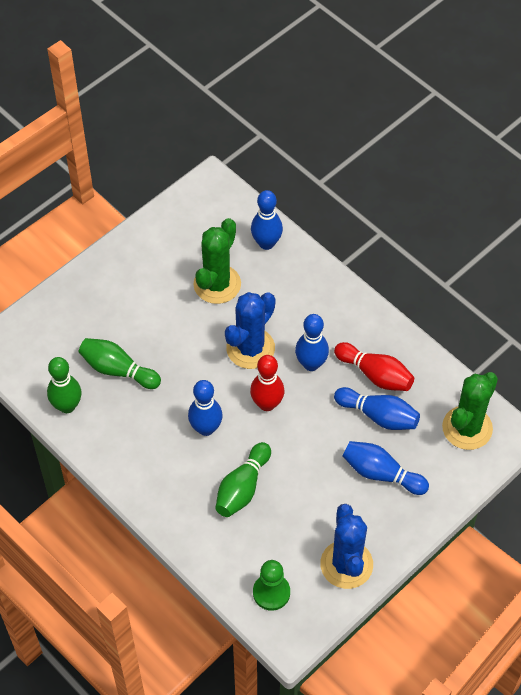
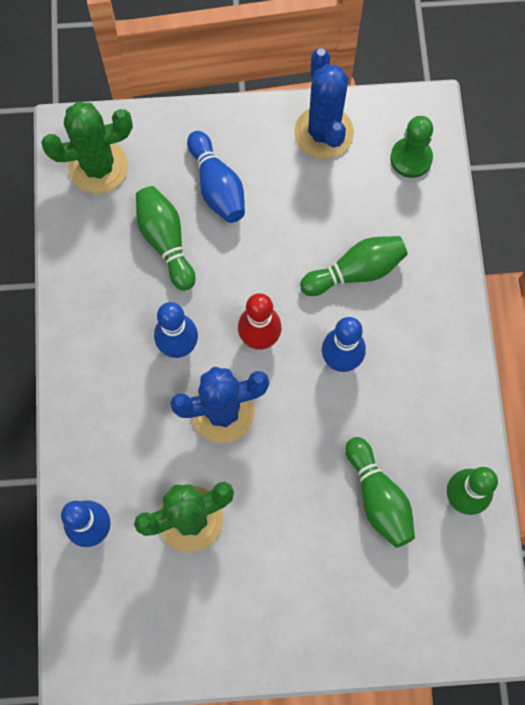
camera: 140 degrees left, 15 degrees up
(346, 564) = (323, 132): blue cactus -> blue cactus turned 45 degrees counterclockwise
(375, 374) = (128, 284): red bowling pin -> none
(378, 416) = (166, 241): blue bowling pin -> green bowling pin

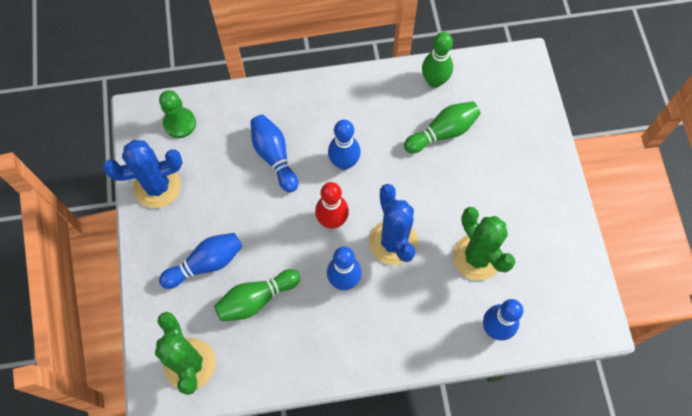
camera: 95 degrees left, 5 degrees down
(356, 271) = (274, 156): green bowling pin -> blue bowling pin

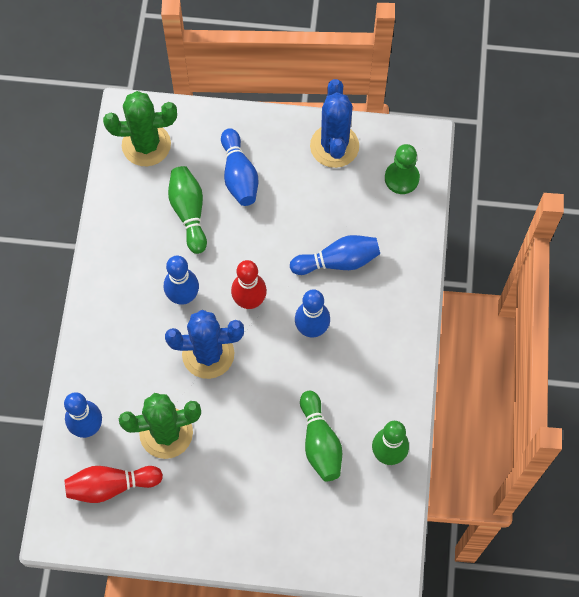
camera: 105 degrees right, 0 degrees up
(540, 290) = (111, 486): none -> red bowling pin

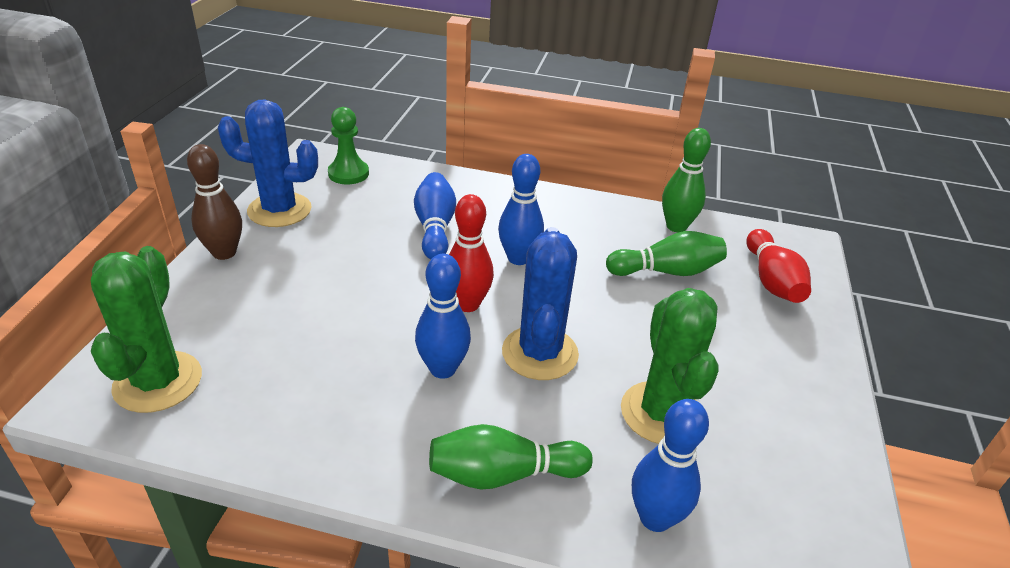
camera: 85 degrees left, 30 degrees down
(111, 486) = (757, 494): red bowling pin -> red bowling pin (771, 281)
(189, 212) = (306, 346): green bowling pin -> green bowling pin (503, 474)
(239, 175) = (274, 290): blue bowling pin -> none
(273, 130) = (224, 253): none -> brown bowling pin

